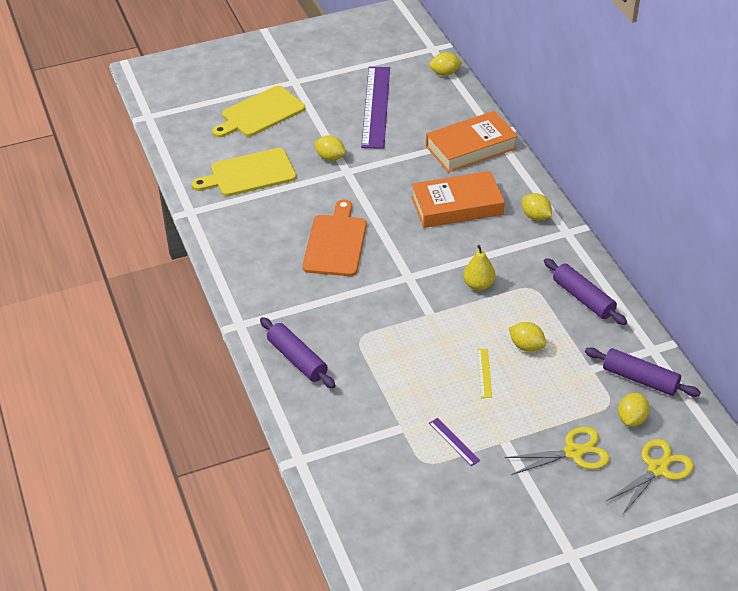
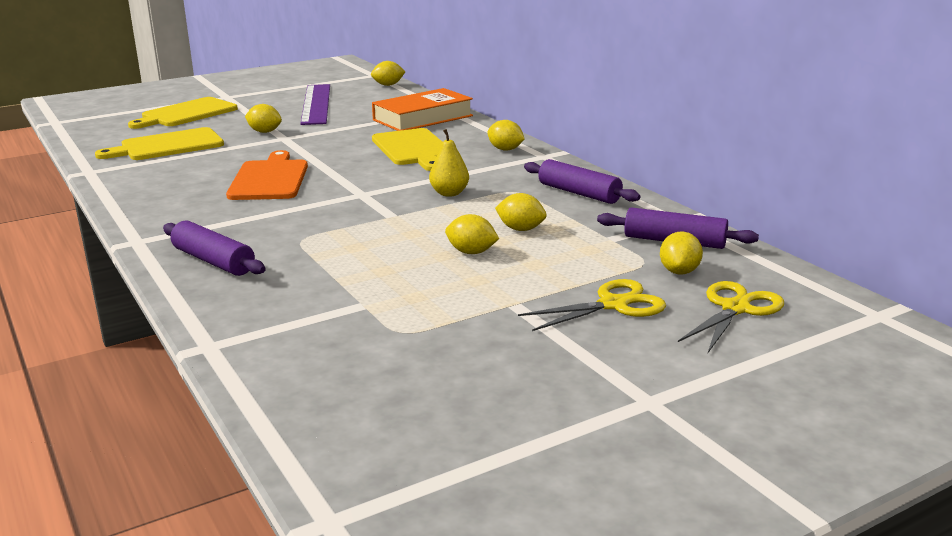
camera: 10 degrees left, 20 degrees down
(454, 441) = (441, 310): purple ruler -> none
(457, 206) = (413, 149): orange book -> yellow cutting board
(484, 373) = (471, 252): yellow ruler -> yellow lemon

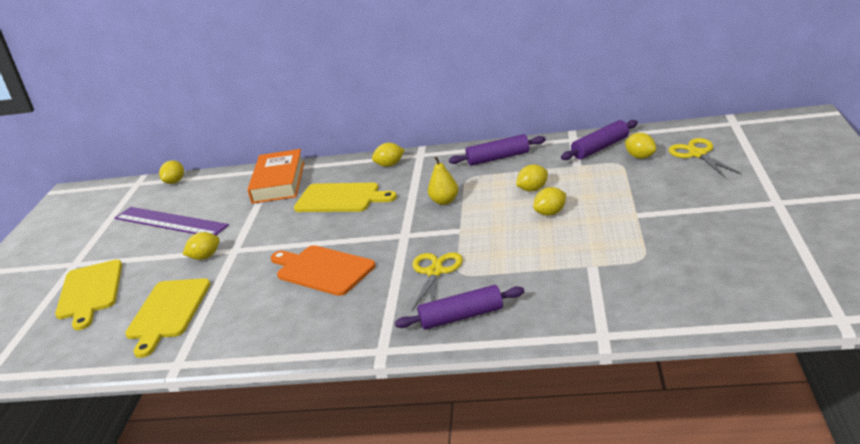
camera: 50 degrees left, 5 degrees up
(613, 305) = (664, 185): yellow scissors -> yellow scissors (435, 272)

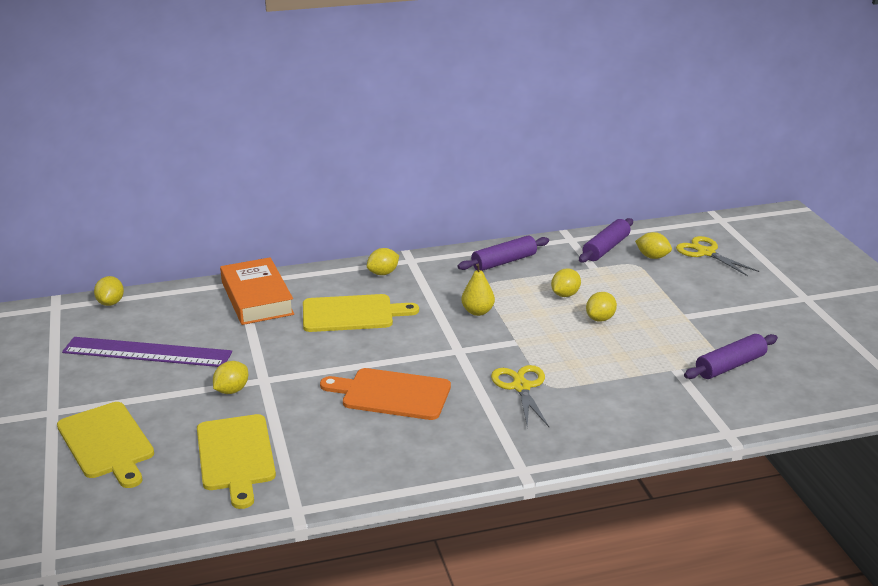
camera: 25 degrees left, 0 degrees up
(461, 317) = (581, 429): purple rolling pin -> purple rolling pin (730, 366)

